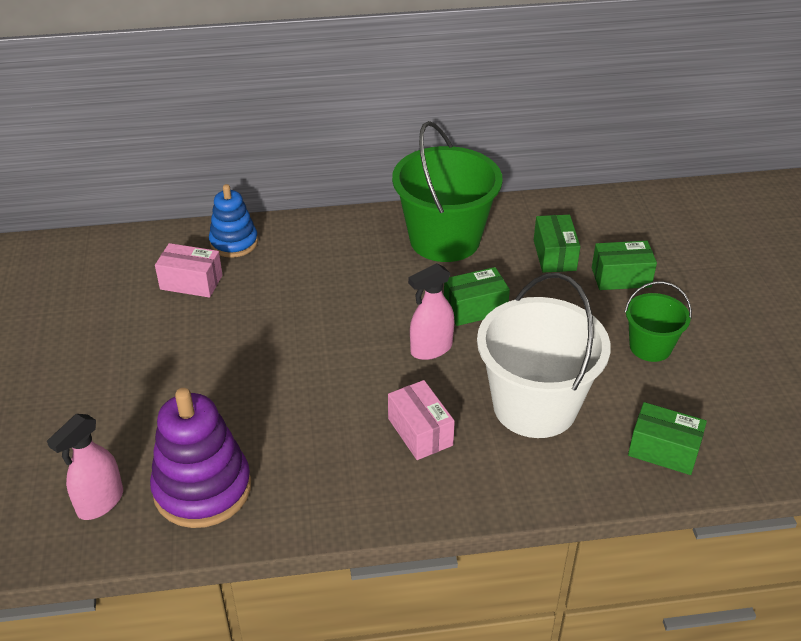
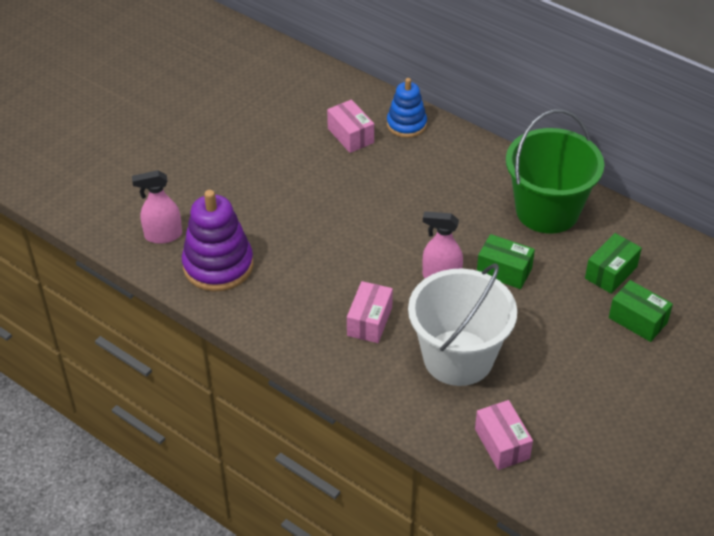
camera: 45 degrees right, 5 degrees up
(650, 347) = (588, 379): green bucket -> none
(663, 450) = (502, 444): green box -> pink box

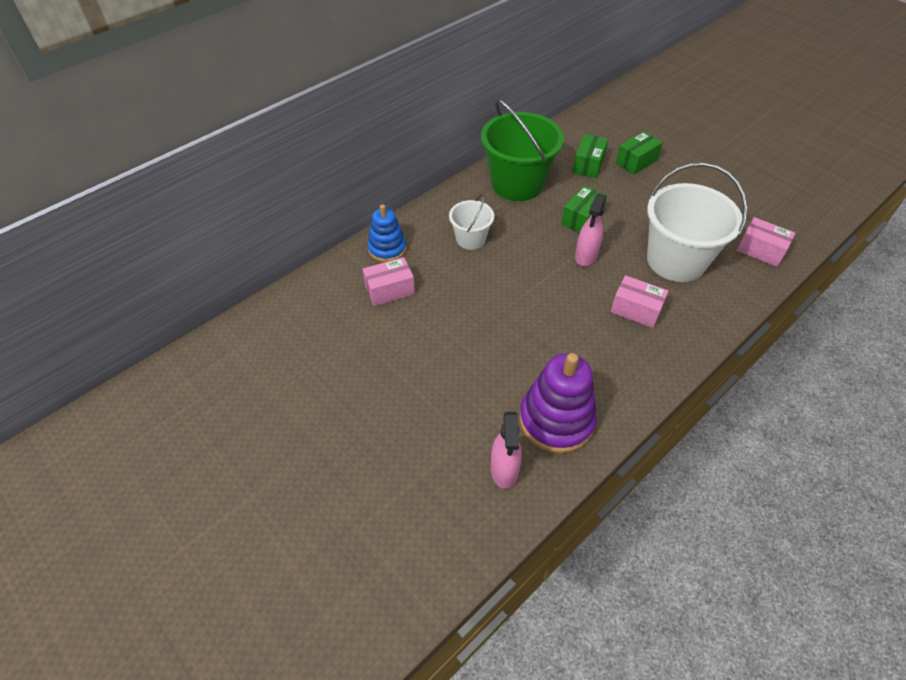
camera: 80 degrees left, 5 degrees up
(439, 182) = (470, 239): none -> white bucket
(502, 444) = (760, 250): pink box -> pink box turned 45 degrees clockwise
(611, 272) = (588, 165): green box -> green box turned 60 degrees clockwise

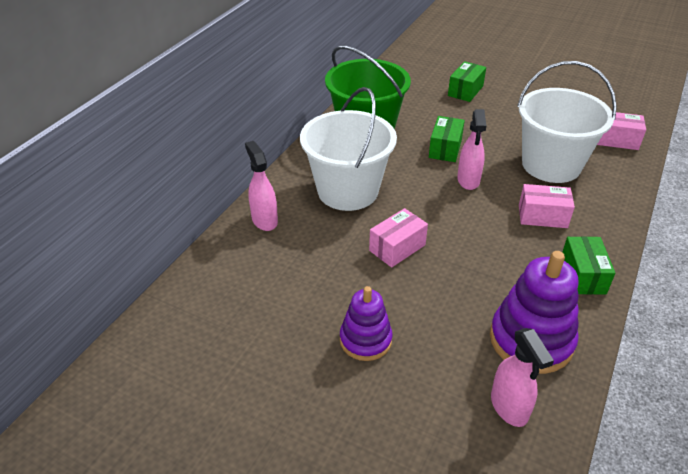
camera: 20 degrees left, 10 degrees down
(387, 249) = (264, 220): blue stacking toy -> pink spray bottle
(389, 290) = (288, 260): pink box -> pink box (397, 248)
(417, 377) = (365, 340): none -> purple stacking toy
(470, 239) = (347, 191): white bucket -> white bucket, size x1.91
(588, 165) = (424, 102): green box -> green box (582, 275)

